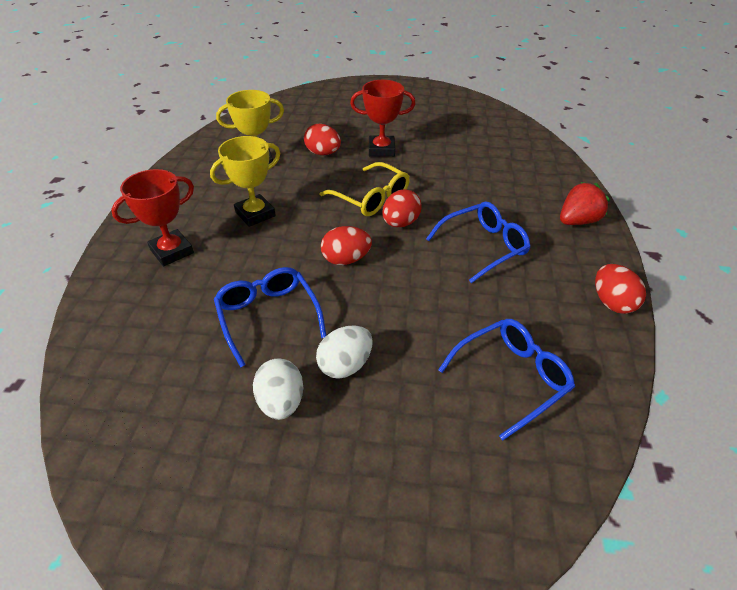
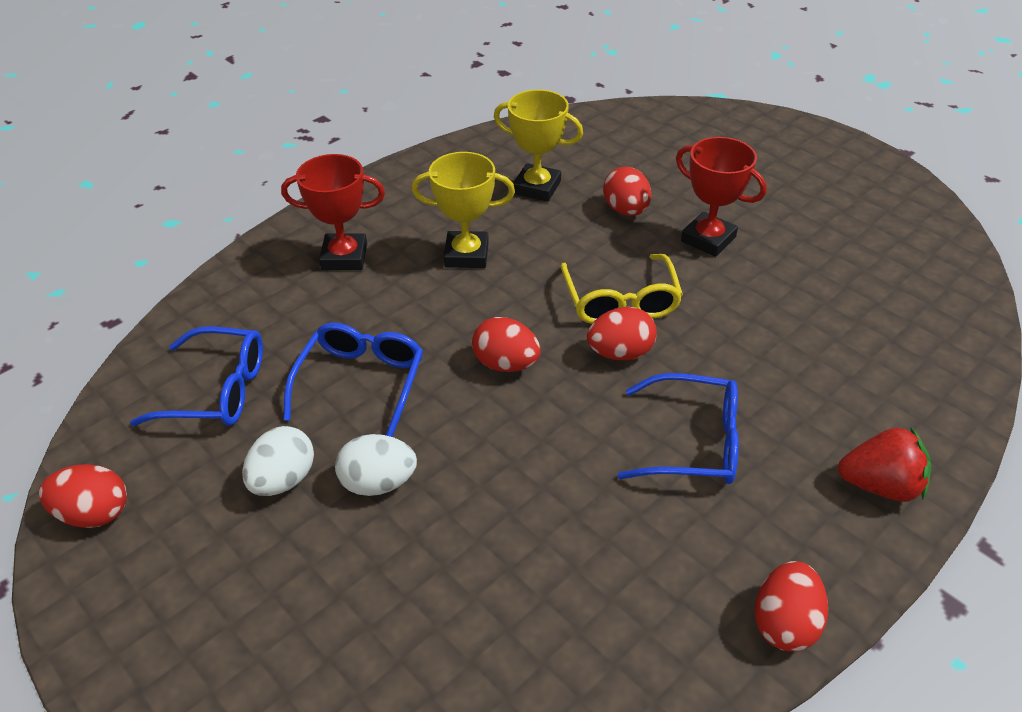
camera: 40 degrees right, 0 degrees up
(156, 519) = (94, 513): none -> red egg
(511, 378) = (535, 619): blue glasses -> blue glasses (217, 390)

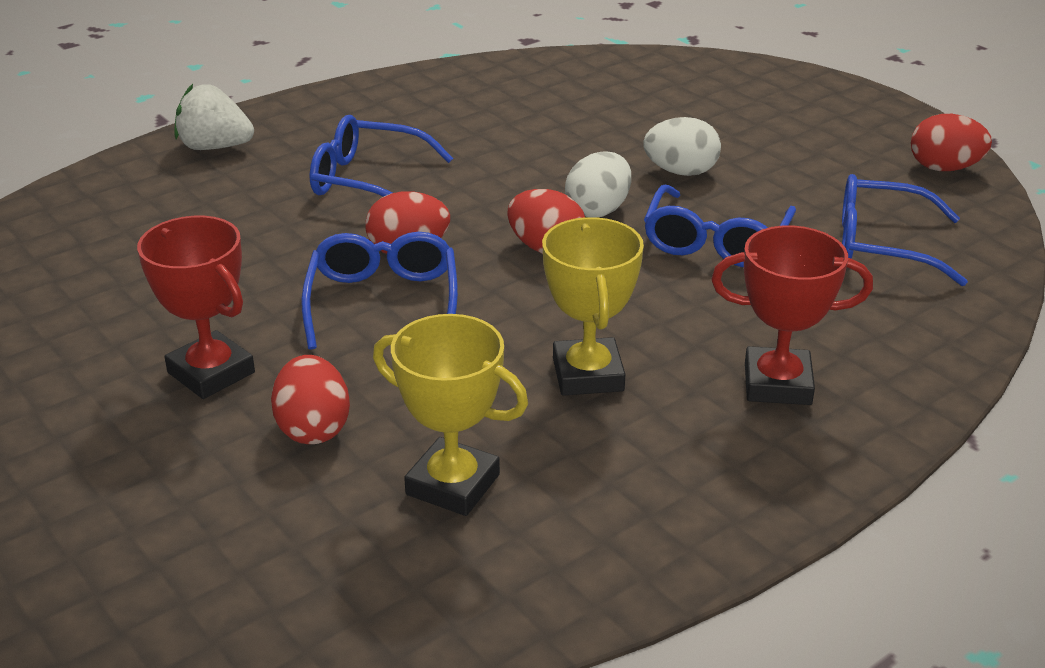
camera: 175 degrees left, 10 degrees down
(283, 480) = (774, 178): white egg -> white egg (598, 210)
(466, 255) = (588, 375): yellow trophy -> yellow trophy turned 75 degrees clockwise
(620, 301) = (383, 302): yellow glasses -> blue glasses
(784, 623) = (357, 93): red egg -> none
(880, 485) = (215, 147): red strawberry -> white strawberry

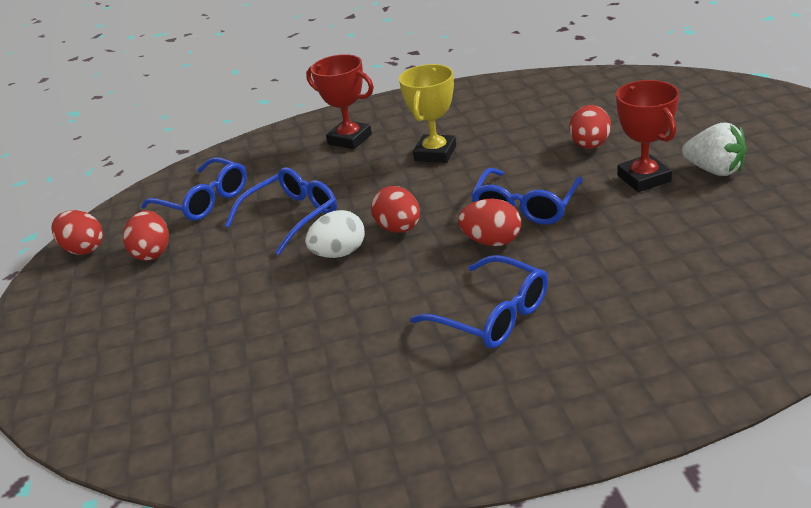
camera: 150 degrees left, 0 degrees up
(215, 147) = (628, 392): white strawberry -> white strawberry (714, 170)
(453, 484) = (530, 118): yellow trophy -> none
(681, 172) = (249, 278): white egg -> none
(845, 177) = (152, 252): none -> red egg

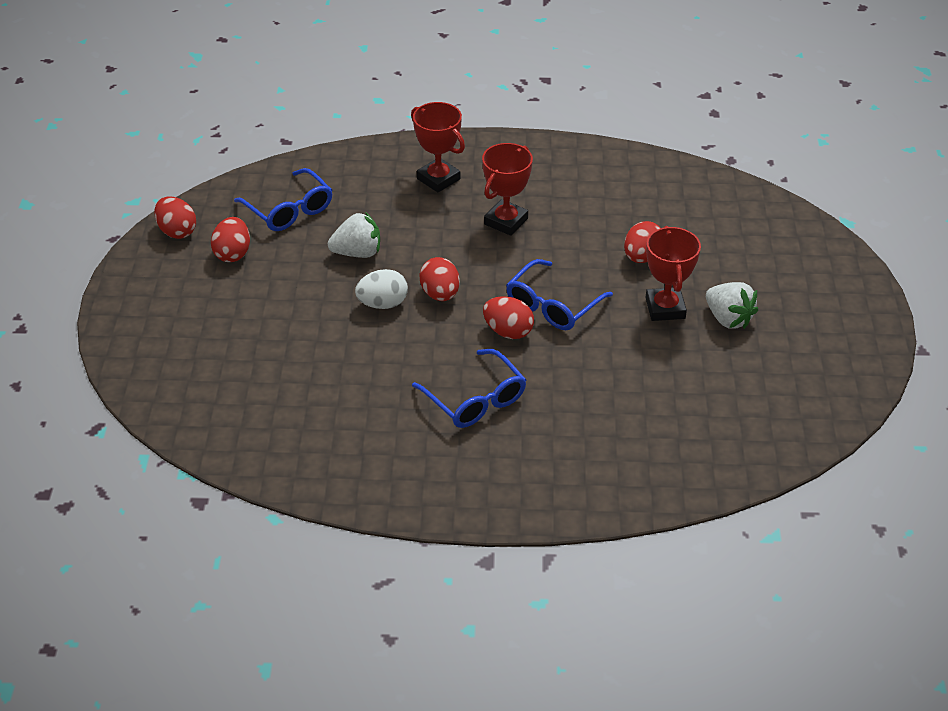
camera: 10 degrees right, 10 degrees up
(292, 217) = (357, 253): blue glasses -> white strawberry
(435, 153) = (506, 221): yellow trophy -> red trophy

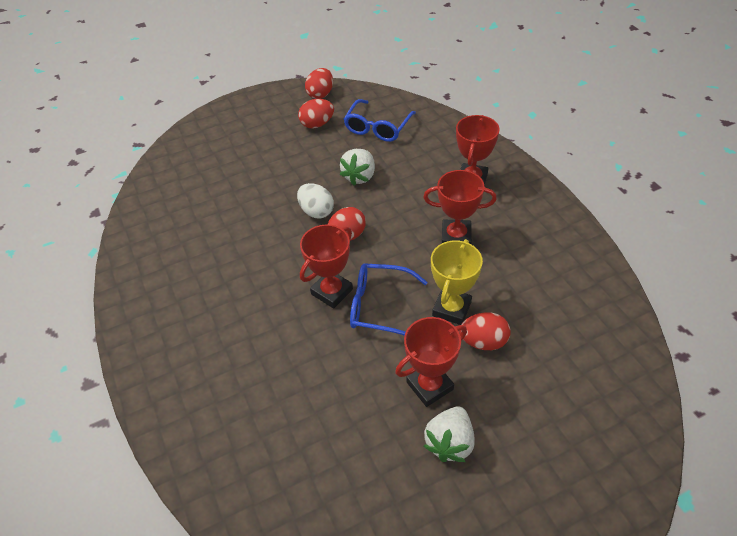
camera: 65 degrees right, 5 degrees up
(357, 253) = (359, 176): white strawberry -> white strawberry turned 60 degrees clockwise
(475, 399) = (247, 304): blue glasses -> none
(508, 331) = (332, 292): red egg -> red trophy
(591, 261) = (451, 309): none -> yellow trophy

